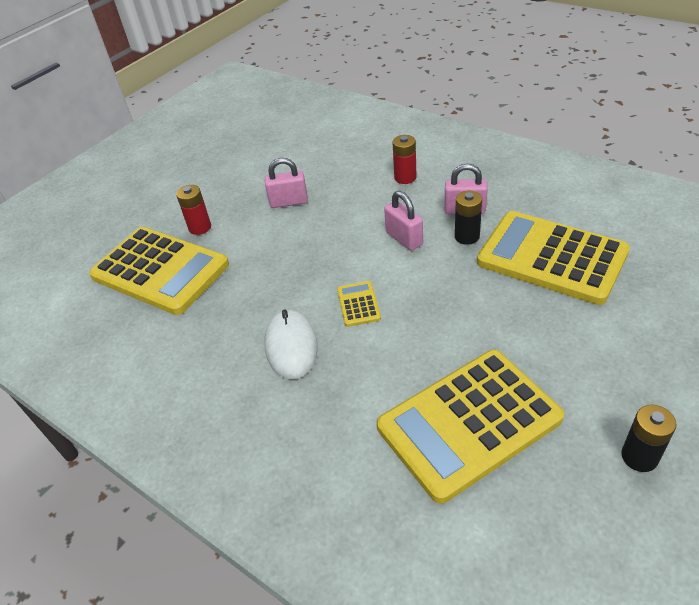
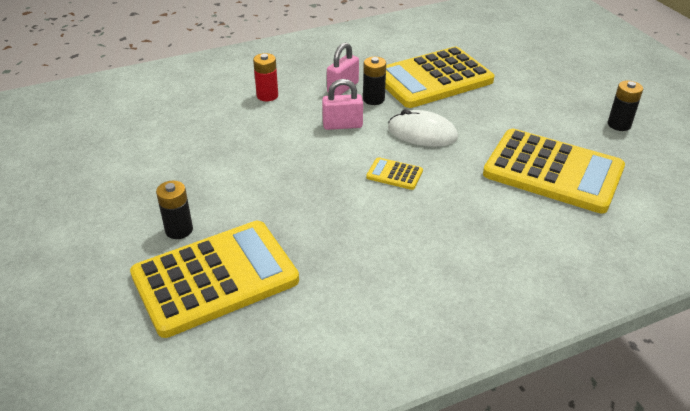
camera: 65 degrees left, 5 degrees down
(200, 227) = (179, 230): red battery -> black battery
(289, 202) = (216, 163): pink padlock -> none
(291, 346) = (409, 225): white mouse -> white mouse (422, 133)
(468, 423) = (553, 172): yellow calculator -> yellow calculator turned 60 degrees counterclockwise

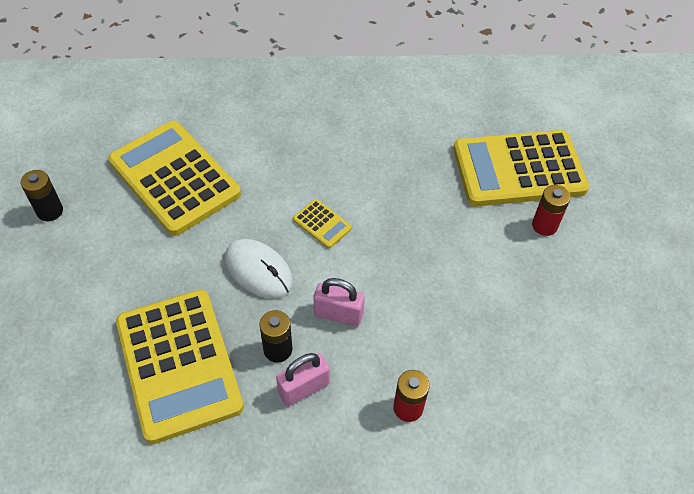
camera: 160 degrees left, 15 degrees up
(179, 230) = (544, 225): black battery -> red battery
(433, 79) = (178, 364): yellow calculator -> yellow calculator turned 75 degrees clockwise

